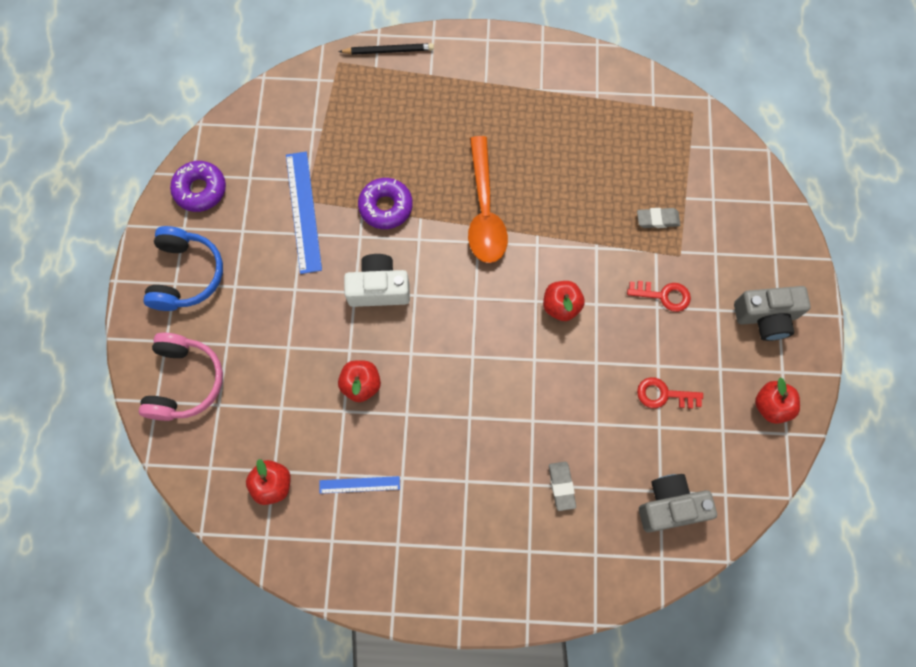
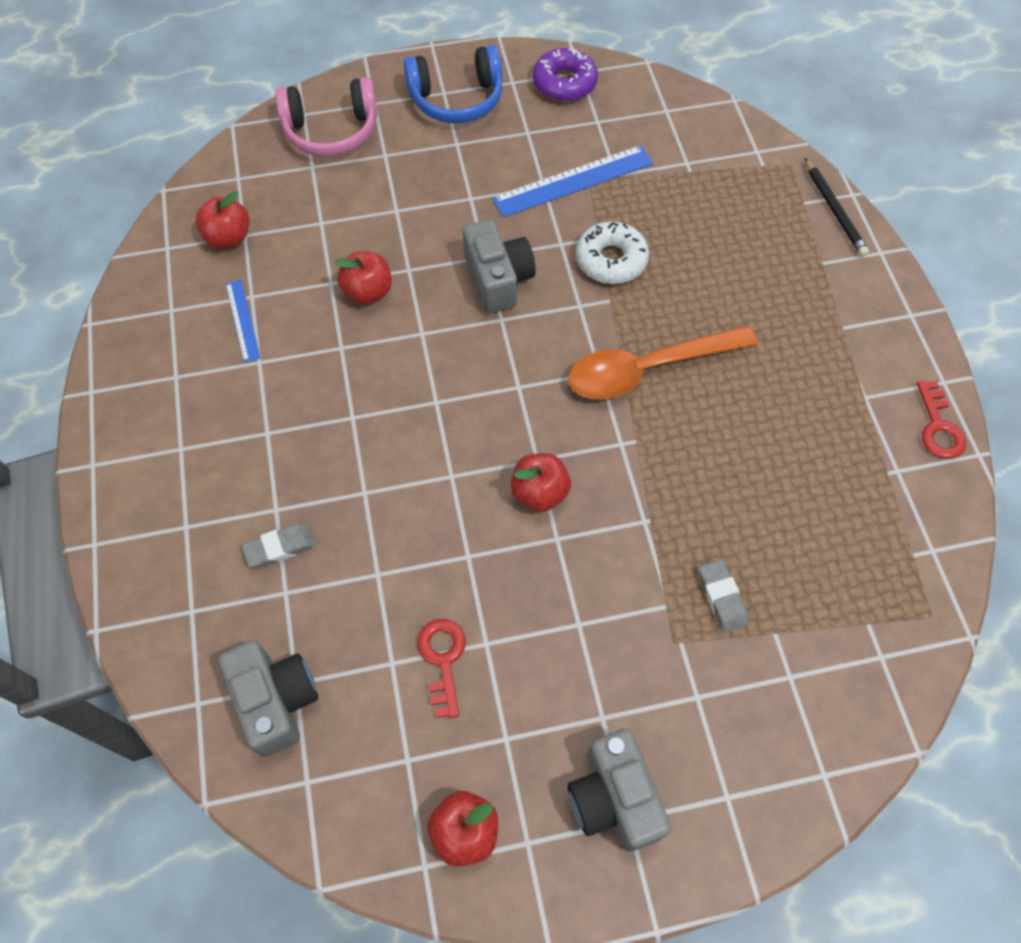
camera: 75 degrees right, 10 degrees down
(379, 288) = (498, 279): white camera -> grey camera
(386, 207) = (611, 260): purple donut -> white donut
(663, 295) = (600, 630): red key -> red key (938, 427)

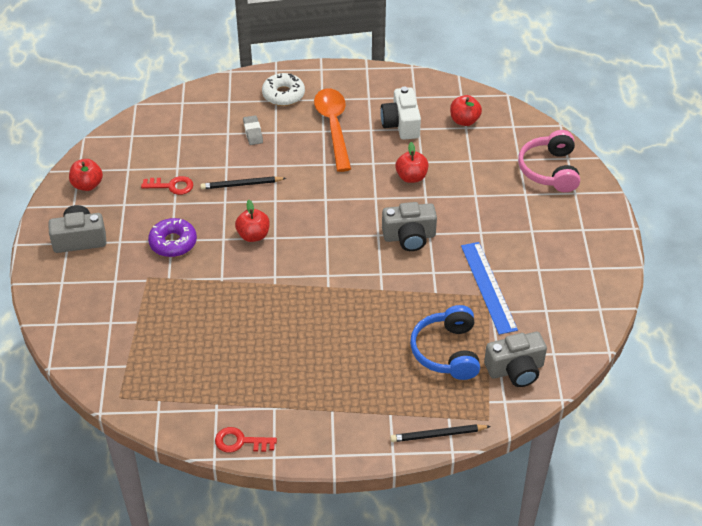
camera: 100 degrees right, 15 degrees down
(242, 320) = (401, 124): blue ruler -> white camera
(276, 700) = (173, 127): grey camera -> grey camera (515, 369)
(420, 537) = (241, 184): none -> black pencil
(457, 99) = (575, 235): blue headphones -> blue headphones (447, 351)
(564, 83) = (587, 297): purple donut -> purple donut (173, 242)
(611, 260) = (414, 295): white donut -> white donut (283, 94)
(647, 369) = (323, 298): orange spoon -> orange spoon (333, 127)
(721, 597) = (165, 302): grey eraser -> none

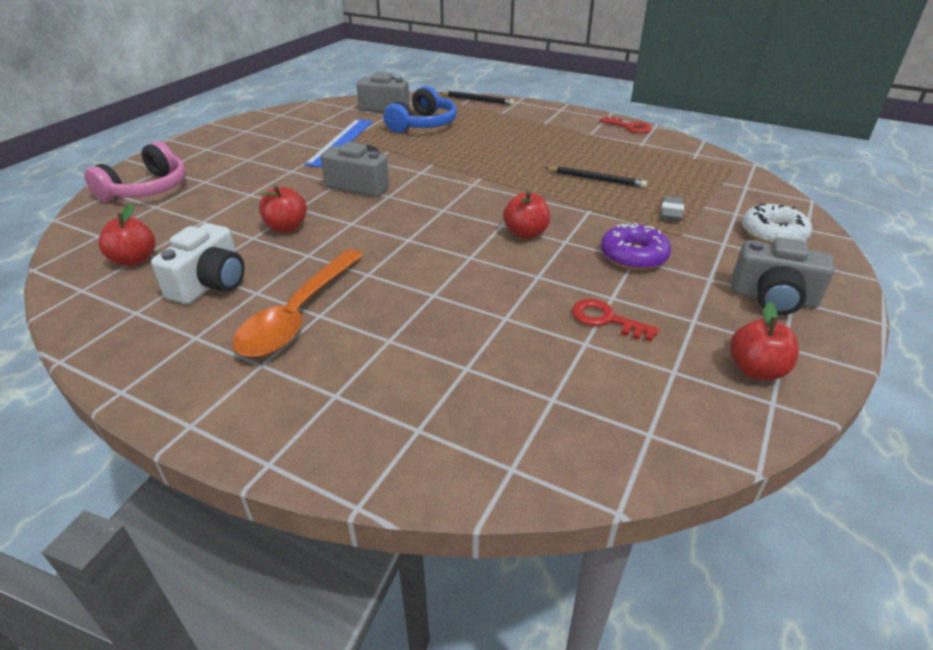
camera: 150 degrees left, 10 degrees down
(241, 184) = (500, 287): black pencil -> black pencil (595, 179)
(253, 132) = (424, 352): grey eraser -> grey eraser (671, 212)
(283, 94) = (311, 400): white donut -> white donut (773, 234)

